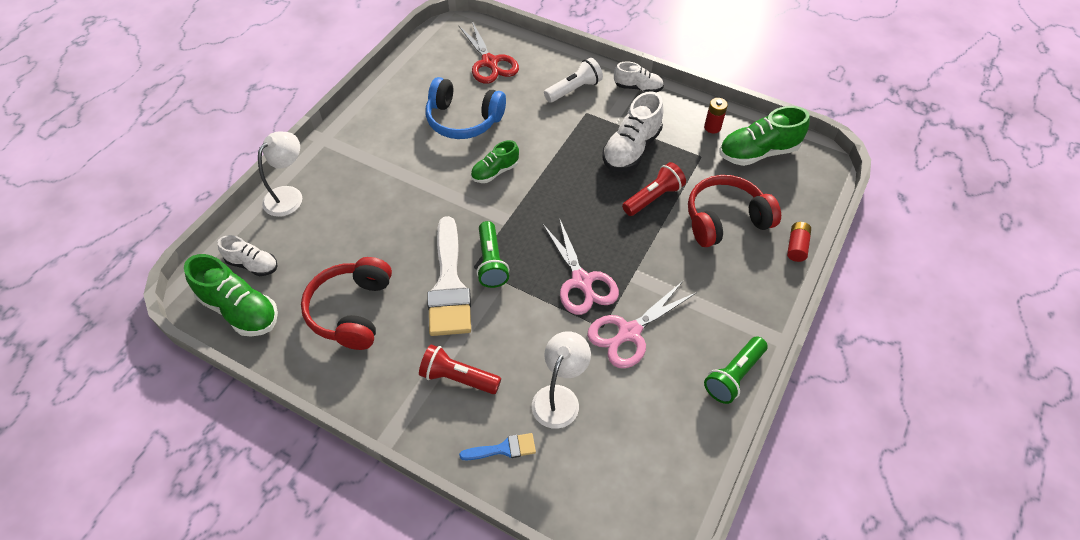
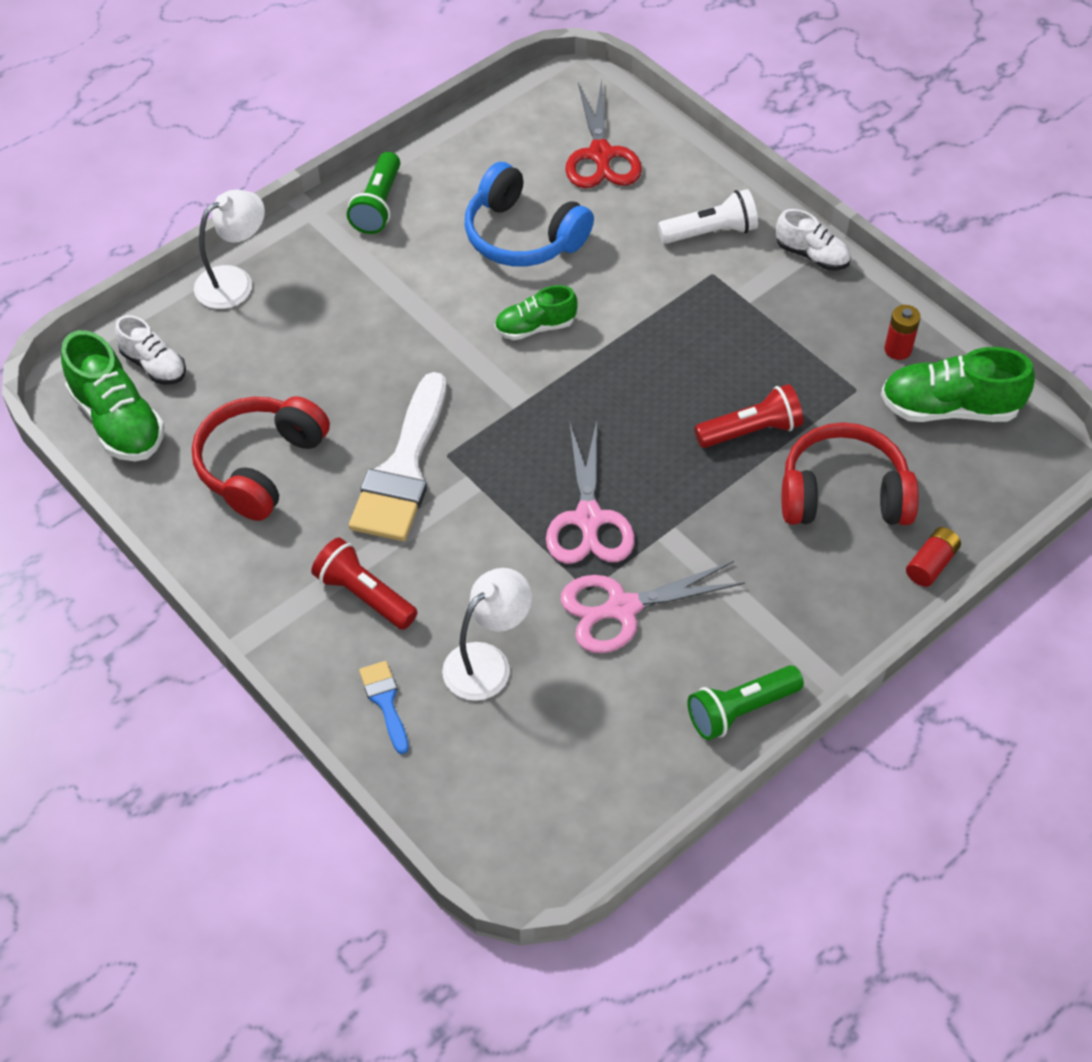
camera: 20 degrees right, 0 degrees up
(491, 262) = (474, 455): green flashlight -> green flashlight (378, 205)
(503, 449) = (385, 702): blue brush -> blue brush turned 120 degrees counterclockwise
(631, 149) = (754, 349): white shoe -> none

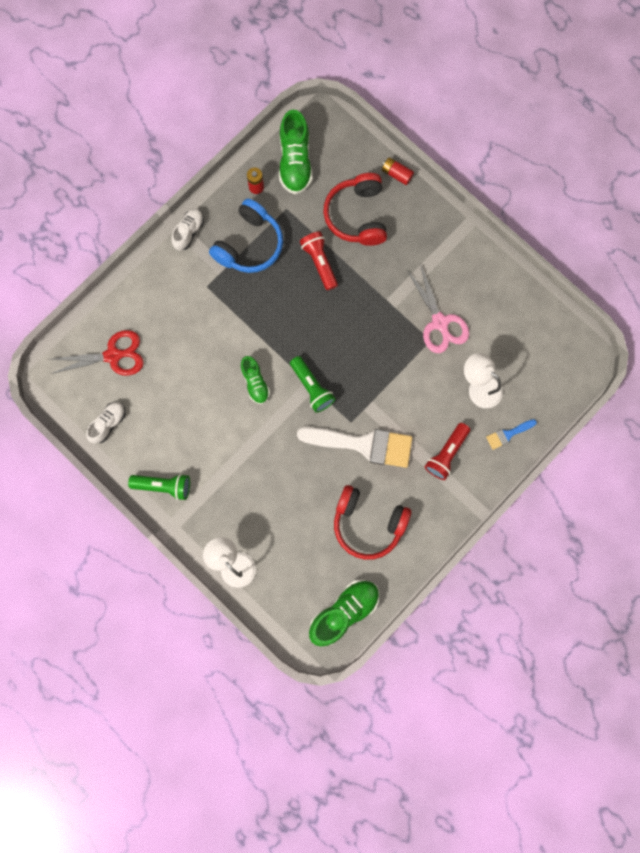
camera: 95 degrees left, 25 degrees up
(154, 365) = (301, 599): white shoe -> white shoe (108, 423)
(522, 236) = (184, 396): blue headphones -> blue headphones (249, 245)
(588, 519) = (386, 343): pink scissors -> none
(710, 232) = (174, 288): white flashlight -> none
(741, 710) = (491, 263): green flashlight -> green flashlight (312, 387)

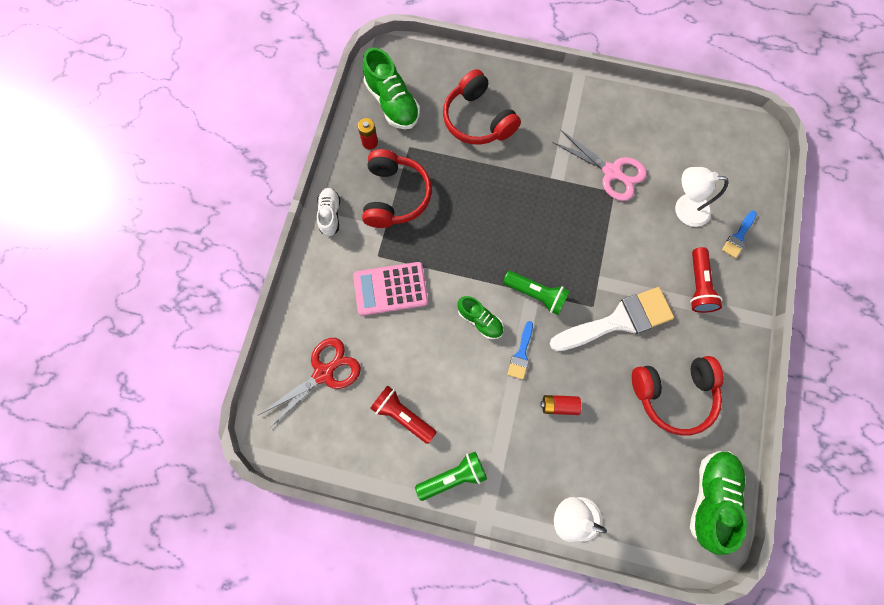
camera: 30 degrees left, 5 degrees down
(108, 423) = (358, 445): white shoe -> none
(201, 319) = (390, 289): none -> pink calculator
(249, 245) = (395, 196): blue headphones -> red headphones
(270, 426) = (521, 354): none -> blue brush
(319, 263) = (470, 178): red flashlight -> red flashlight (403, 415)
(396, 174) = (489, 67): red battery -> red battery (559, 405)

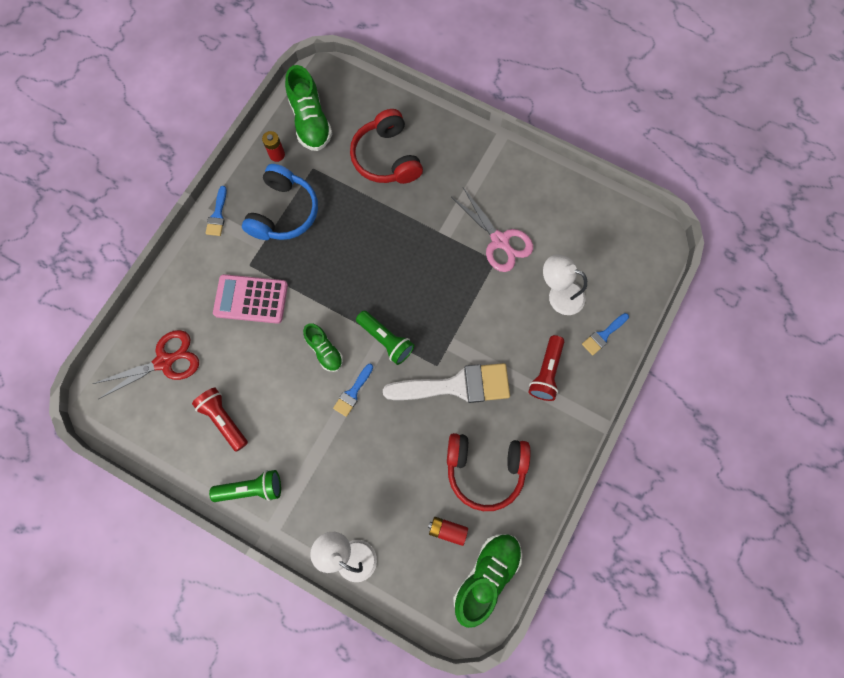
camera: 15 degrees right, 0 degrees up
(330, 215) = (217, 215): white shoe -> blue brush
(395, 196) = (284, 212): red headphones -> blue headphones
(559, 405) = (372, 450): red battery -> red battery (447, 530)

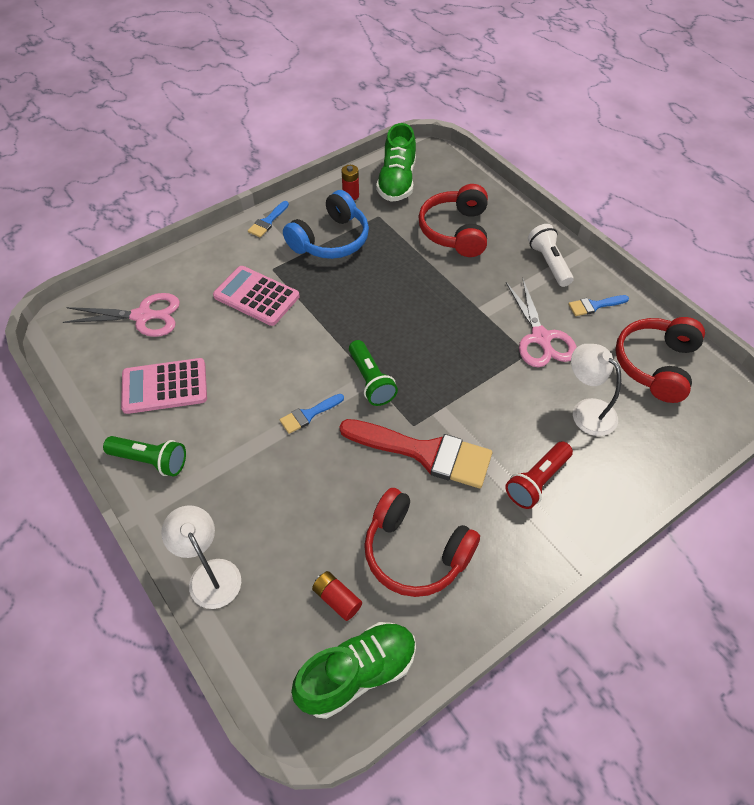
camera: 25 degrees right, 20 degrees down
(164, 361) = (143, 316): red scissors -> pink scissors
(224, 419) = (165, 387): red flashlight -> pink calculator
(324, 350) = (302, 366): green shoe -> none
(456, 386) = (425, 453): white brush -> red brush
(477, 161) = (549, 263): none -> white flashlight
(594, 229) = (655, 365): none -> red headphones
(603, 335) = (624, 471): blue brush -> blue brush (594, 305)

